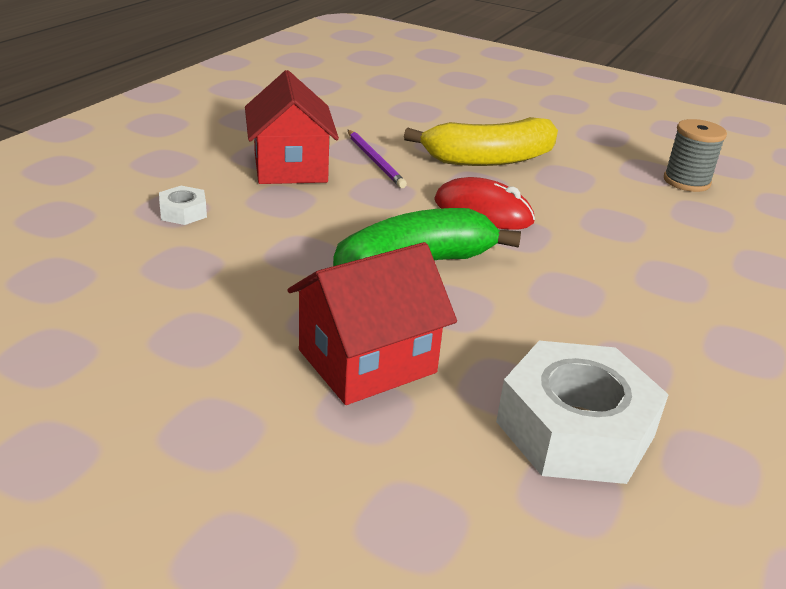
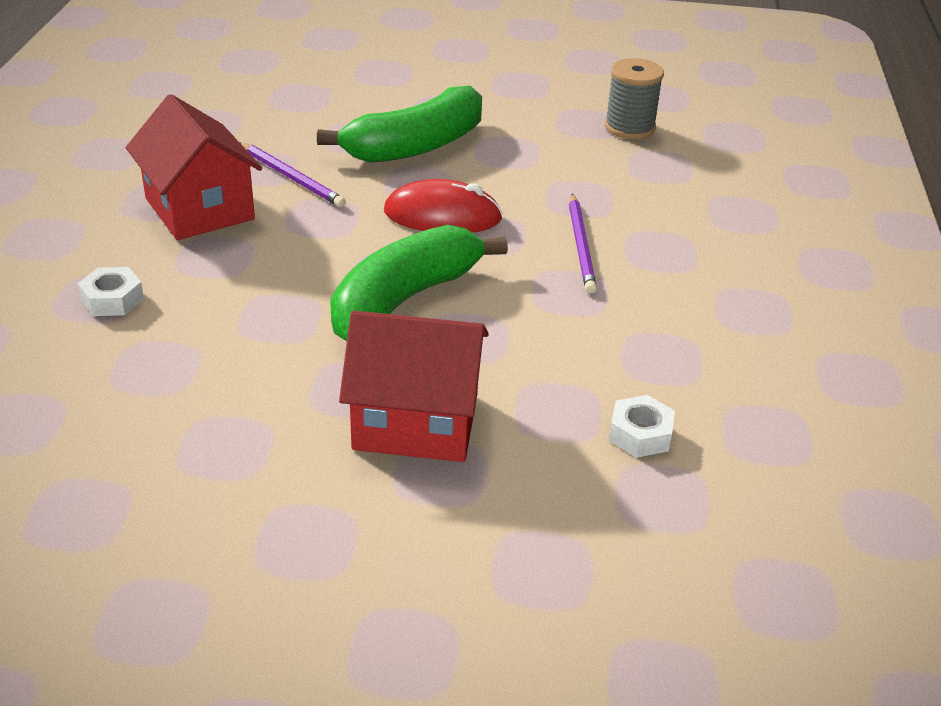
camera: 20 degrees left, 5 degrees up
(367, 361) = (416, 422): red house -> red house turned 60 degrees clockwise
(488, 159) = (415, 146): yellow banana -> green banana
(575, 429) = (640, 434): white nut -> white nut, size x0.44
(596, 260) = (581, 246): none -> purple pencil

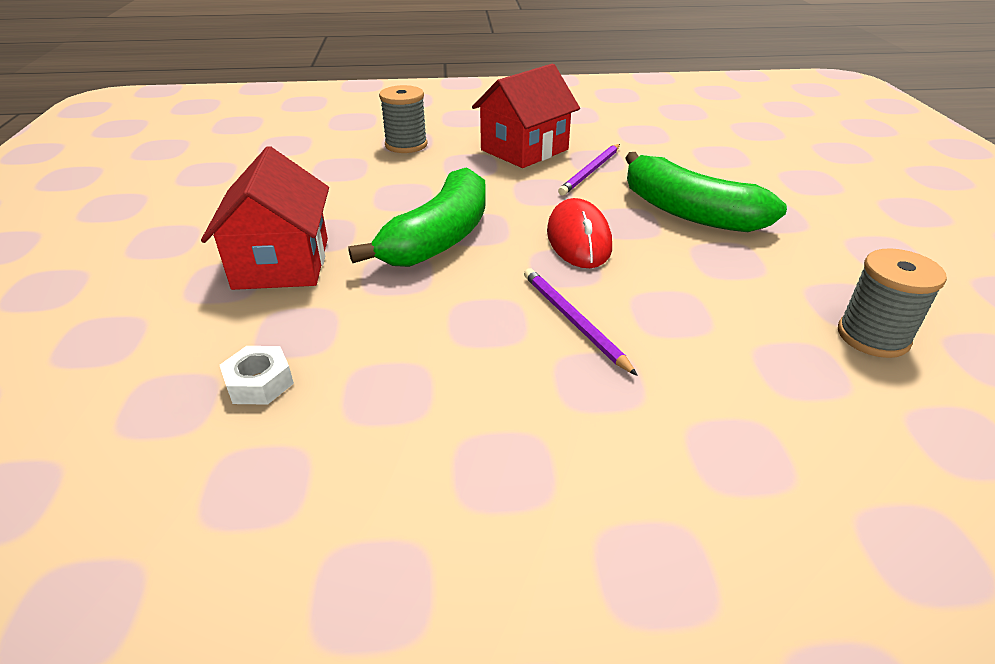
camera: 80 degrees right, 0 degrees up
(112, 299) = (406, 145): white nut -> grey spool
(404, 300) = (439, 238): green banana -> green banana turned 90 degrees clockwise
(581, 246) = (573, 321): purple pencil -> purple pencil turned 75 degrees clockwise

